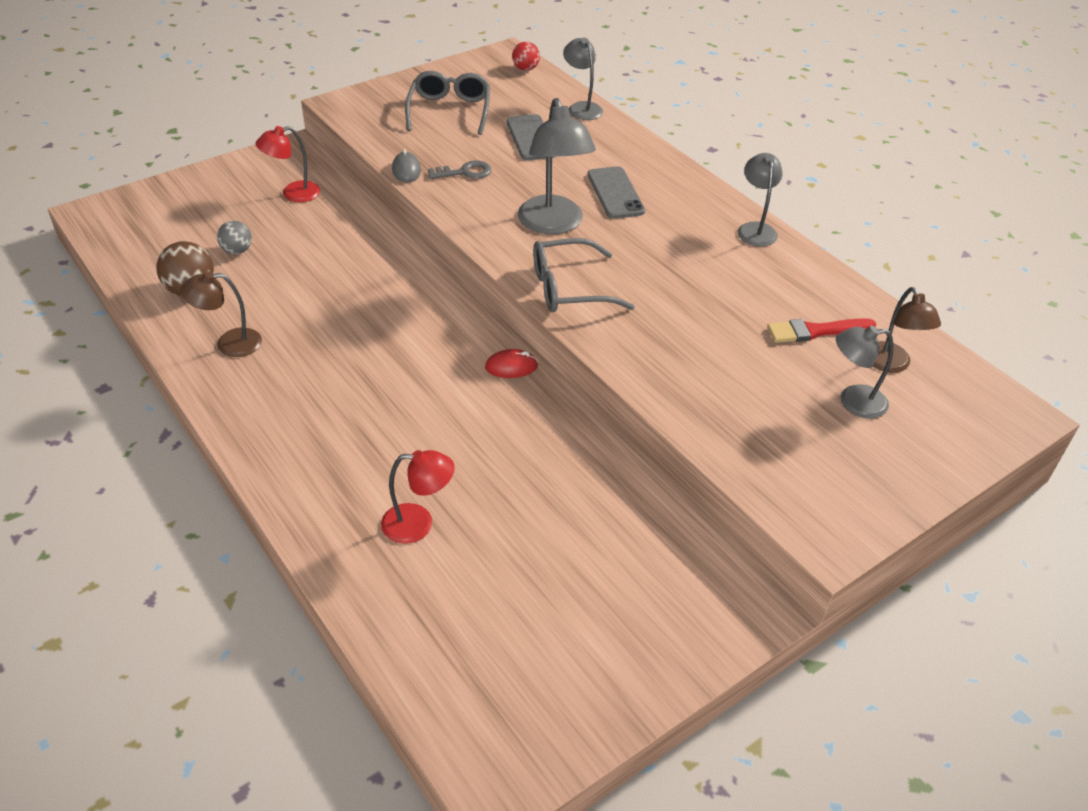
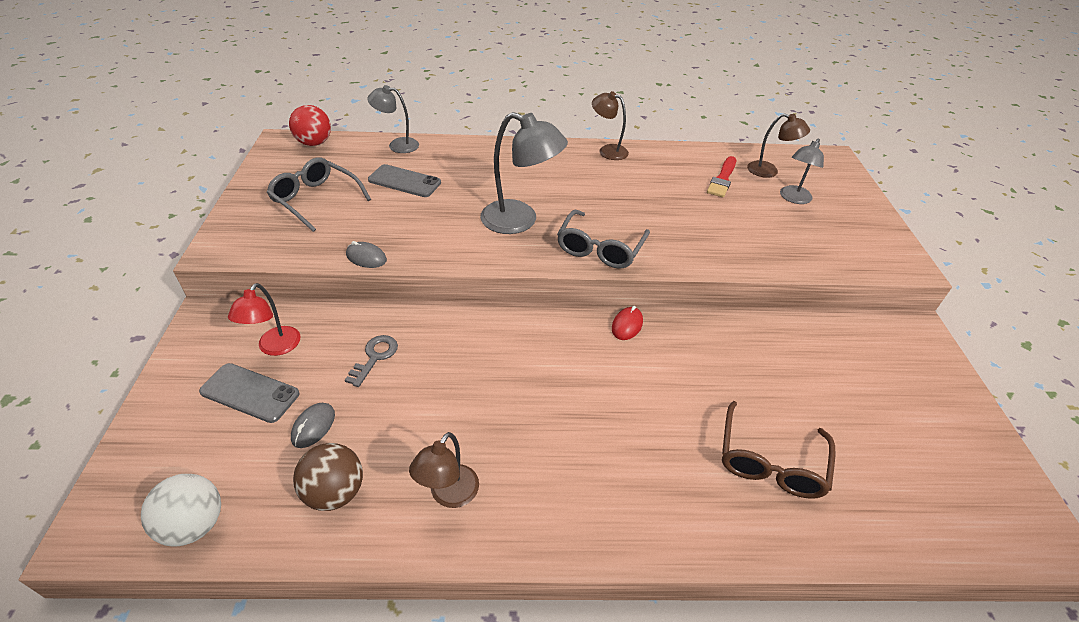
camera: 55 degrees left, 0 degrees up
(124, 247) = (194, 524): none -> white ball
(237, 251) = (313, 426): grey ball -> grey mouse
(418, 524) = (770, 462): red lamp -> brown glasses
(465, 172) = (407, 230): grey key -> grey key (375, 357)
(525, 69) = (314, 143): red ball -> red ball, size x1.55
(615, 193) = (513, 179): grey phone -> grey phone (250, 393)
(755, 229) = (607, 150): grey lamp -> brown lamp

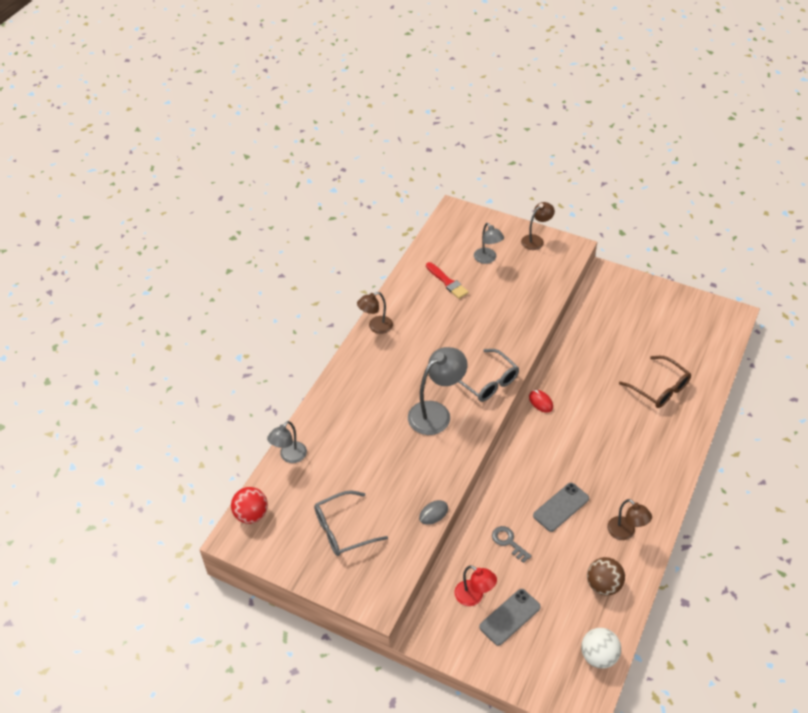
camera: 60 degrees left, 5 degrees up
(313, 426) = (552, 587): grey mouse -> none
(404, 181) = (348, 466): grey phone -> grey phone (561, 507)
(769, 171) = (452, 253): brown lamp -> brown lamp (536, 240)

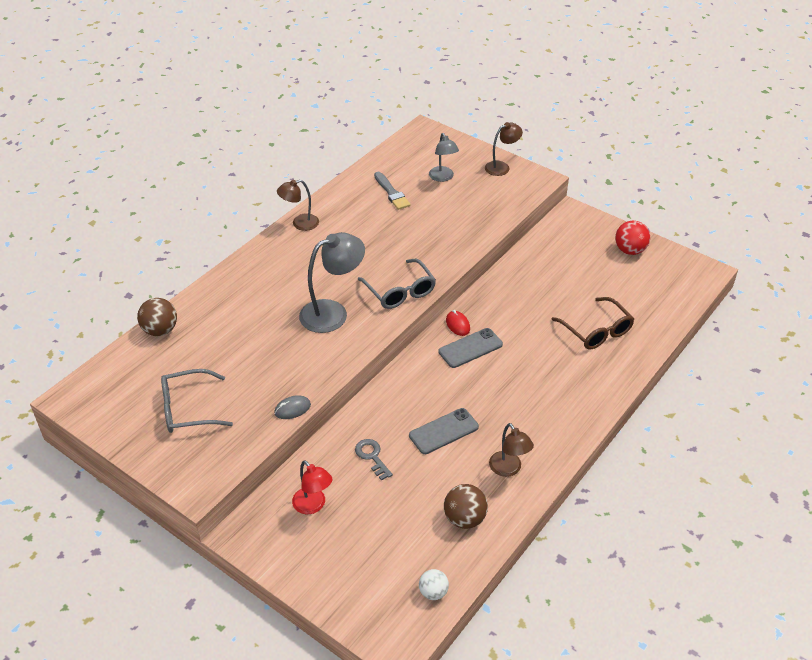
camera: 10 degrees right, 5 degrees down
(251, 514) = (97, 379): red ball -> red ball (630, 250)
(289, 456) = (160, 330): grey lamp -> brown ball
(447, 282) = (392, 193): red brush -> grey brush
(510, 617) = (346, 533): grey phone -> grey phone (470, 348)
(598, 656) = (433, 592): white ball -> white ball, size x0.65

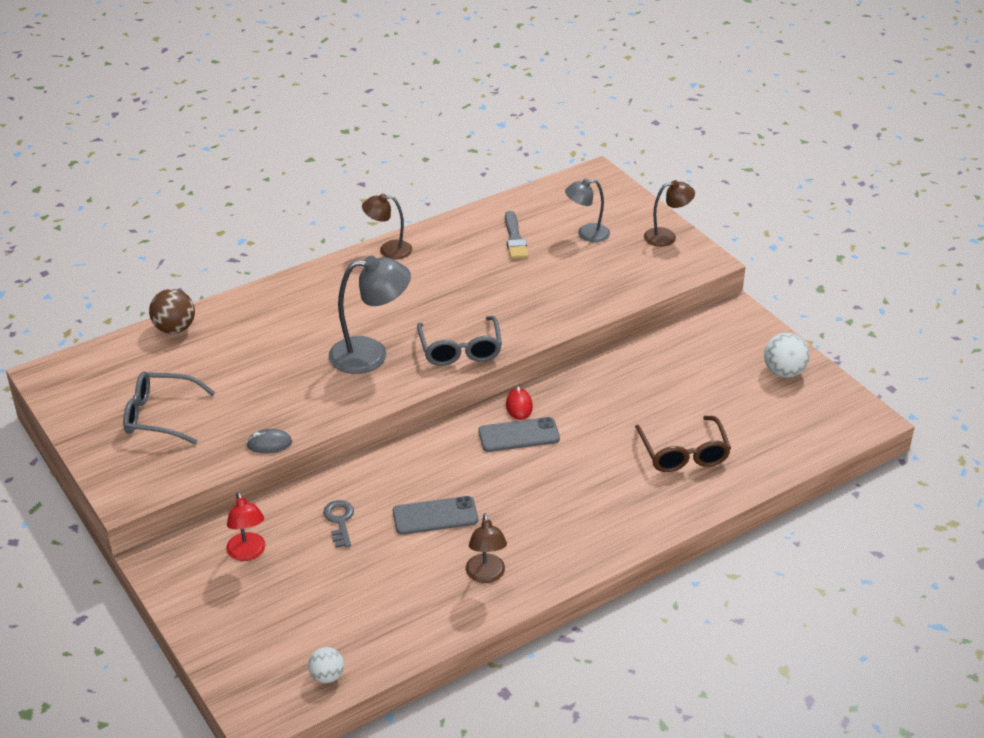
camera: 20 degrees right, 5 degrees down
(443, 177) = (586, 234): grey lamp -> grey lamp turned 75 degrees clockwise
(464, 518) = (405, 612): brown ball -> none
(630, 250) = (784, 372): red ball -> white ball

